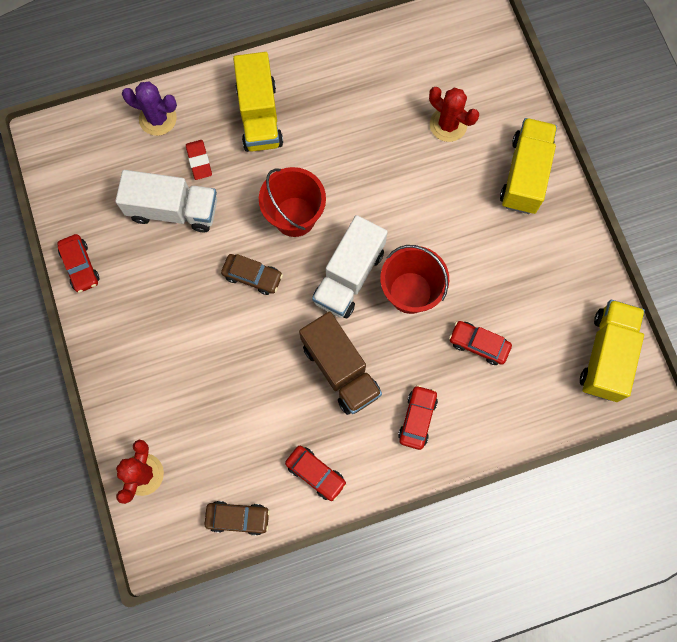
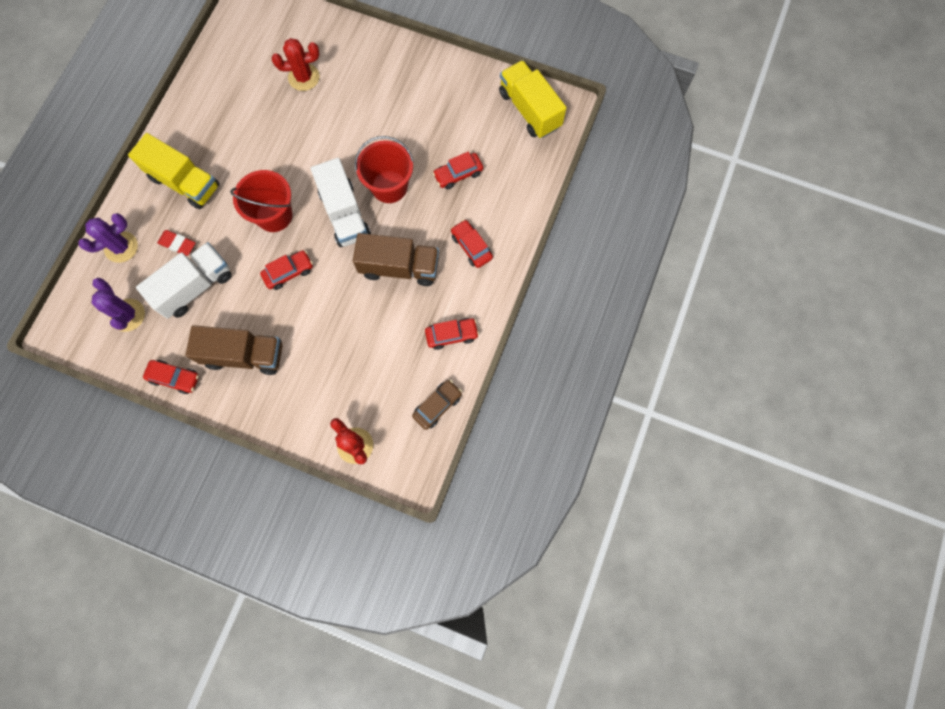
camera: 50 degrees left, 0 degrees up
(103, 178) = (128, 315): none -> purple cactus
(147, 305) = (244, 355): none -> brown truck
(252, 276) = (288, 272): brown car -> red car
(525, 175) = (378, 62): yellow truck -> none

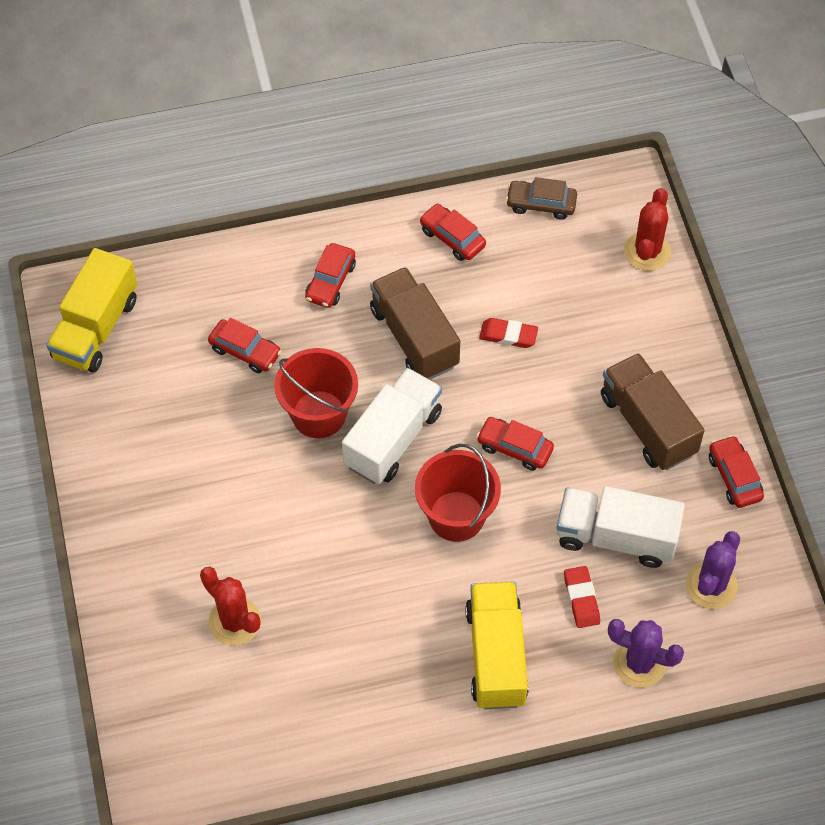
camera: 125 degrees left, 15 degrees down
(361, 320) = (508, 335): none -> red eraser

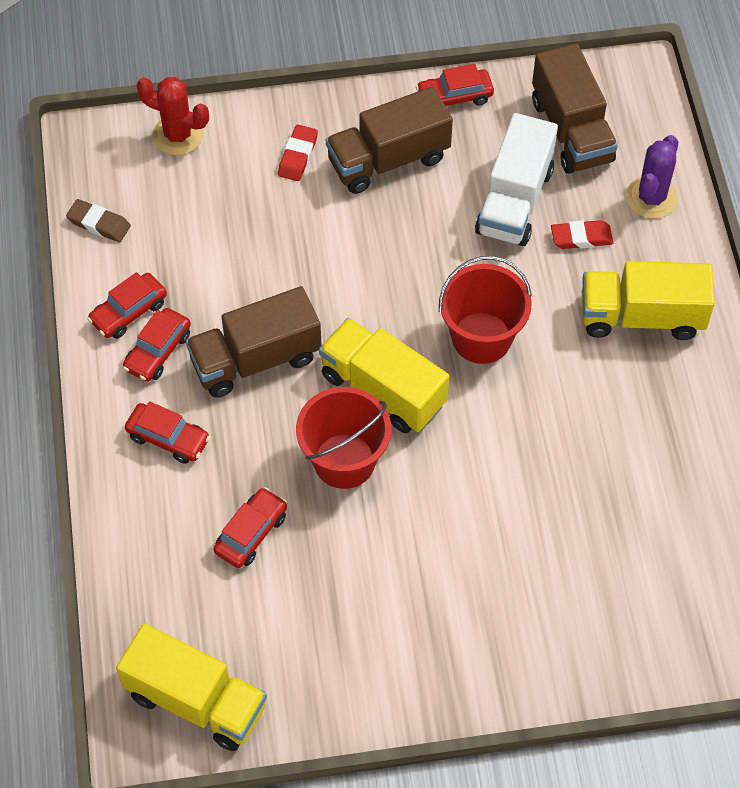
camera: 85 degrees left, 0 degrees up
(234, 621) = (596, 558): red cactus -> none
(393, 439) = (383, 390): white truck -> yellow truck
(508, 335) = (265, 270): red eraser -> red eraser (298, 156)
(514, 448) = (405, 278): red car -> red car (158, 351)
(541, 204) = (99, 223): brown car -> brown eraser
(711, 585) = (571, 130): purple cactus -> brown truck

